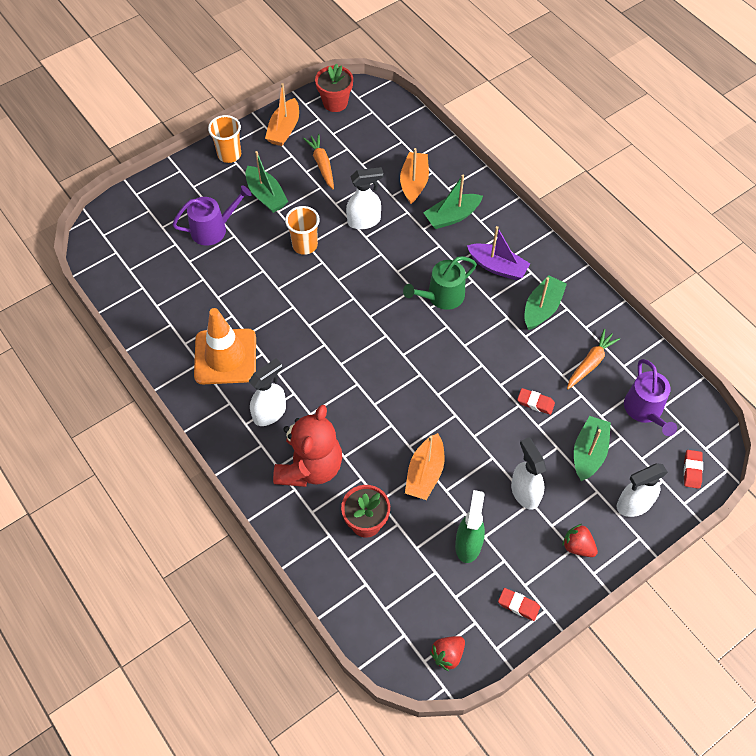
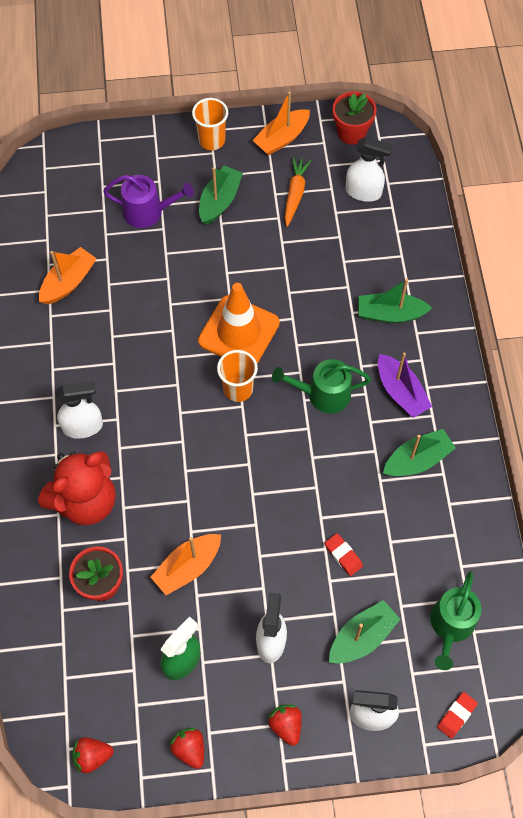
camera: 30 degrees right, 5 degrees up
(225, 357) = (78, 348): orange traffic cone -> orange traffic cone (239, 332)
(266, 195) = (219, 201): green boat -> green boat turned 150 degrees counterclockwise
(305, 245) = (224, 272): orange cup -> orange cup (238, 389)
(364, 221) = (298, 275): white spray bottle -> white spray bottle (364, 192)
(414, 182) = (375, 258): orange boat -> orange boat (68, 282)
(518, 605) = (189, 749): red eraser -> red strawberry
(590, 363) = (428, 544): orange carrot -> none
(645, 410) = (451, 625): purple watering can -> green watering can

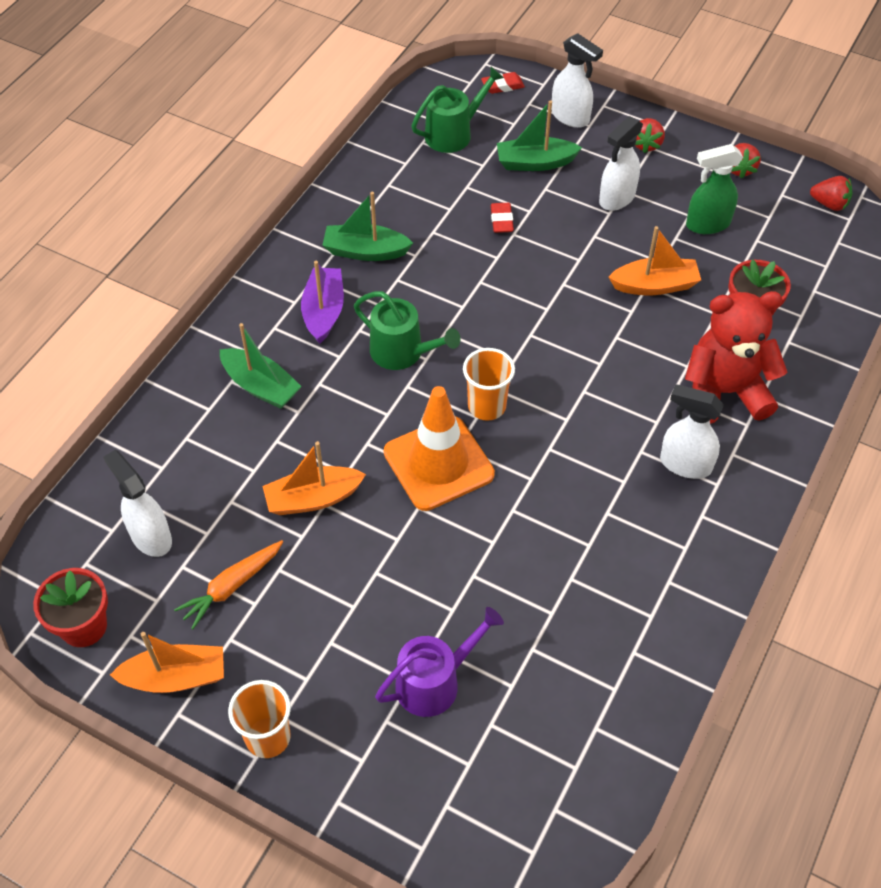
camera: 145 degrees left, 10 degrees down
(68, 282) = (602, 646): orange boat -> orange boat (313, 498)
(148, 212) = (434, 682): purple watering can -> purple watering can turned 105 degrees clockwise
(219, 201) = (331, 637): green boat -> none

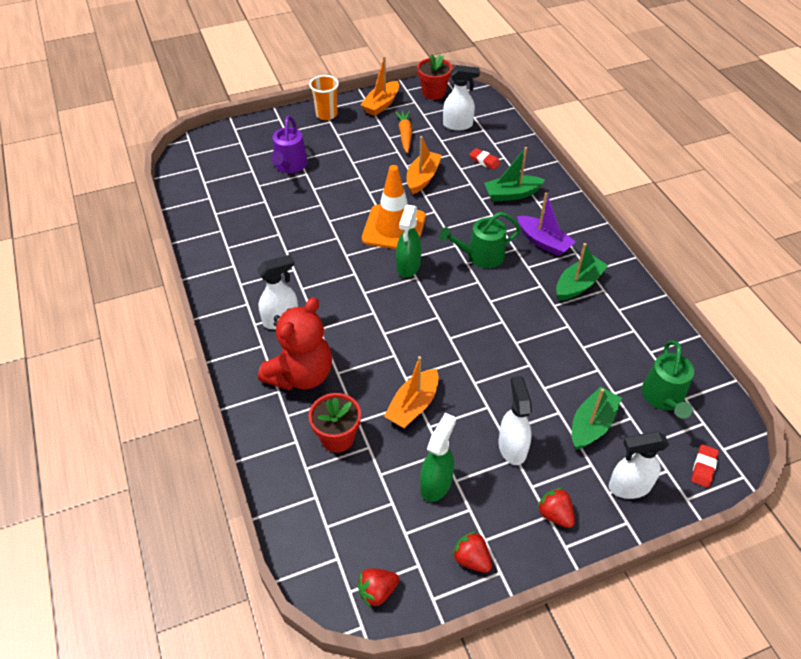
camera: 130 degrees right, 5 degrees down
(487, 406) = (408, 266): orange cup -> green spray bottle
(501, 220) = (547, 366): red eraser -> red eraser (484, 161)

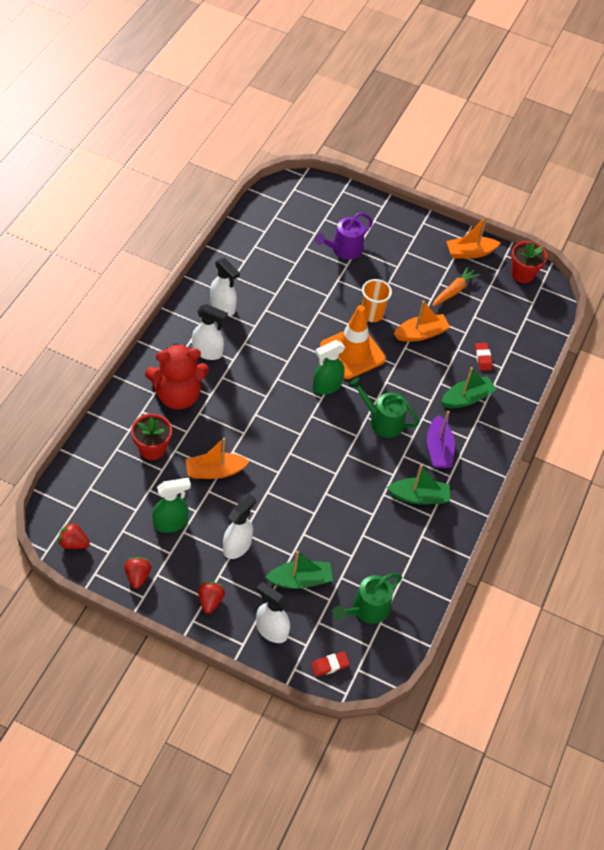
camera: 40 degrees right, 5 degrees up
(326, 114) = (419, 229): orange cup -> orange cup (372, 314)
(458, 125) = (504, 315): white spray bottle -> white spray bottle (223, 307)
(512, 194) = (466, 398): green boat -> green boat turned 120 degrees clockwise

